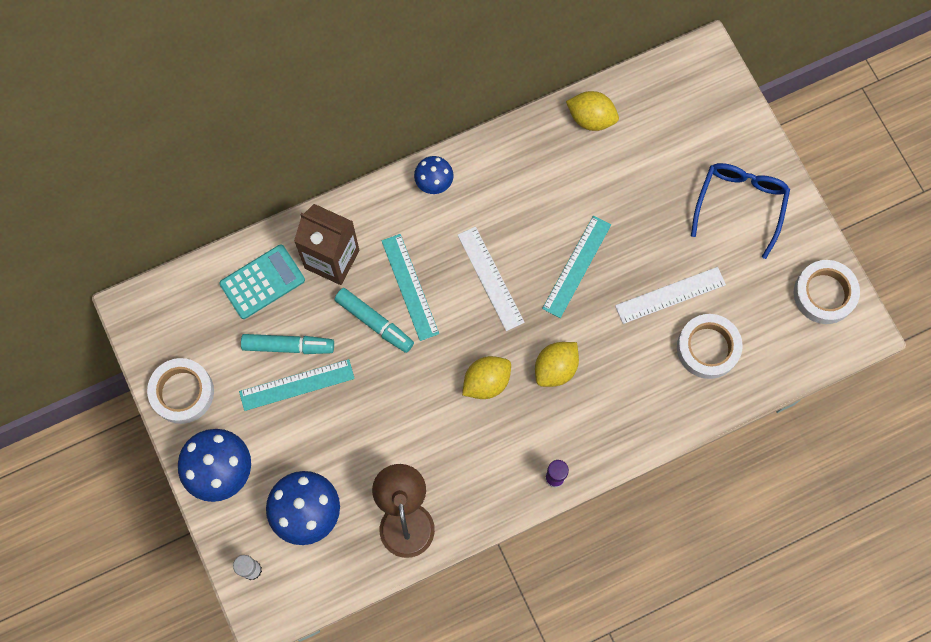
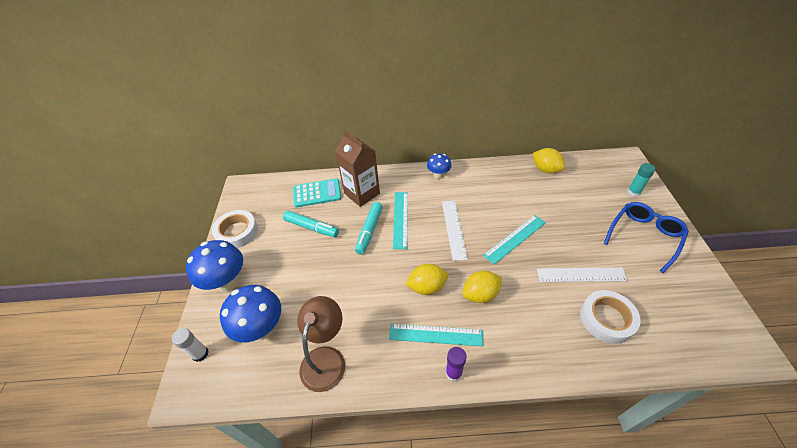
camera: 25 degrees right, 25 degrees down
(297, 384) = (304, 249): turquoise ruler -> turquoise ruler (435, 334)
(374, 322) = (369, 231): turquoise marker -> turquoise marker turned 45 degrees clockwise
(720, 125) = (633, 192): none -> turquoise glue stick
(824, 294) = (714, 311): white tape -> none

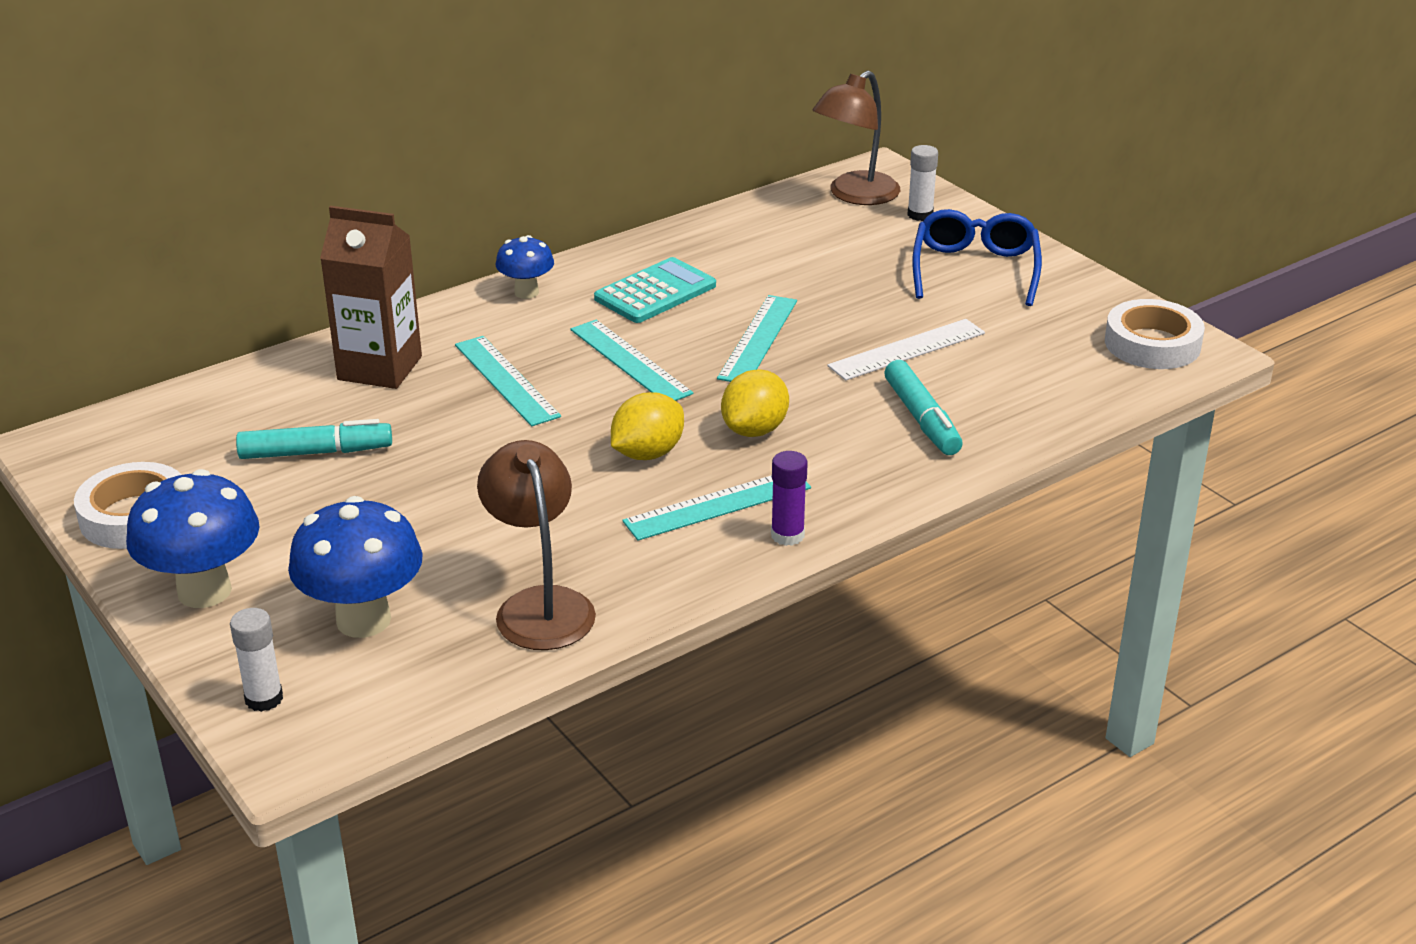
camera: 35 degrees left, 15 degrees down
(317, 193) = (269, 398): turquoise calculator -> turquoise calculator (655, 292)
(369, 231) = (455, 417): turquoise marker -> turquoise marker (922, 419)
(454, 229) = (630, 361): white ruler -> turquoise ruler
(545, 169) = (739, 225): yellow lemon -> none
(606, 319) = (983, 388): white tape -> white tape (1152, 344)
(608, 170) = (855, 195): none -> brown lamp
(633, 192) = (920, 215): turquoise glue stick -> white glue stick

